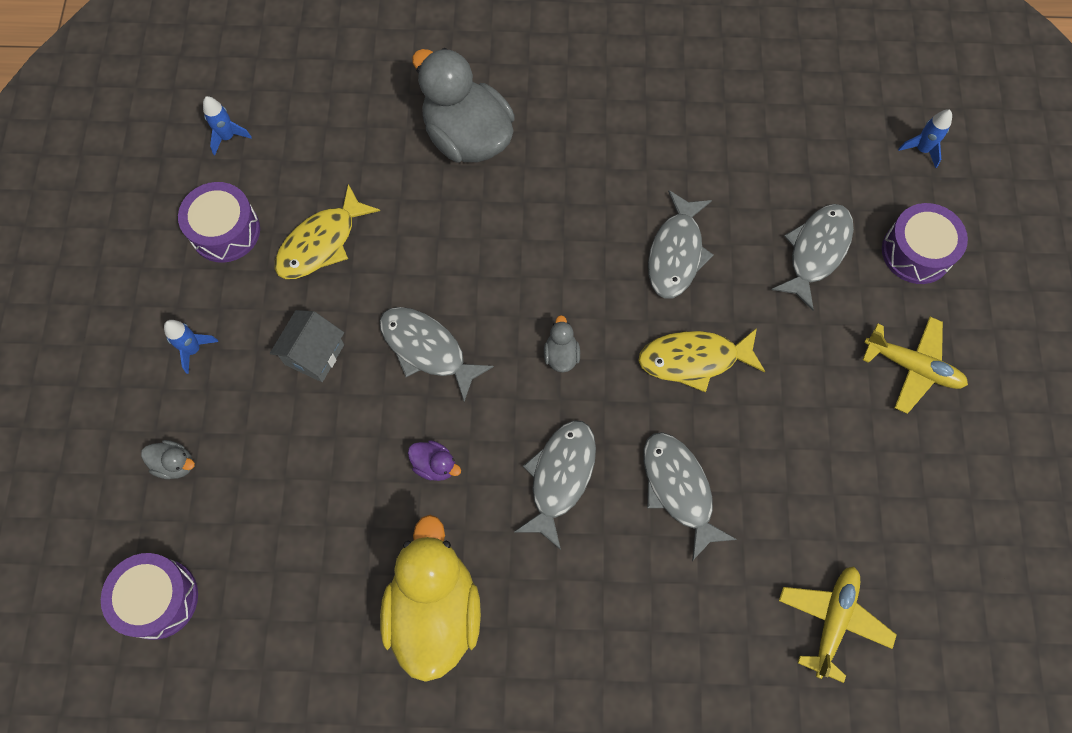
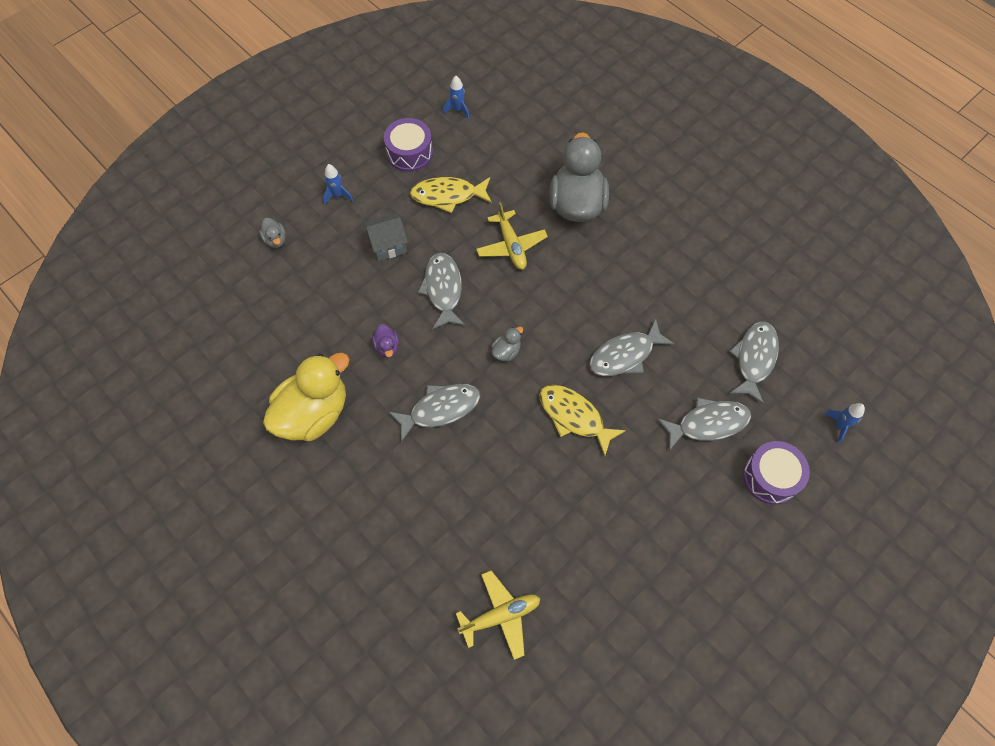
camera: 45 degrees right, 5 degrees down
(158, 598) = (206, 292): purple drum -> none
(678, 489) = (493, 472): grey fish -> grey fish (754, 359)
(912, 367) = (696, 534): yellow plane -> yellow plane (511, 246)

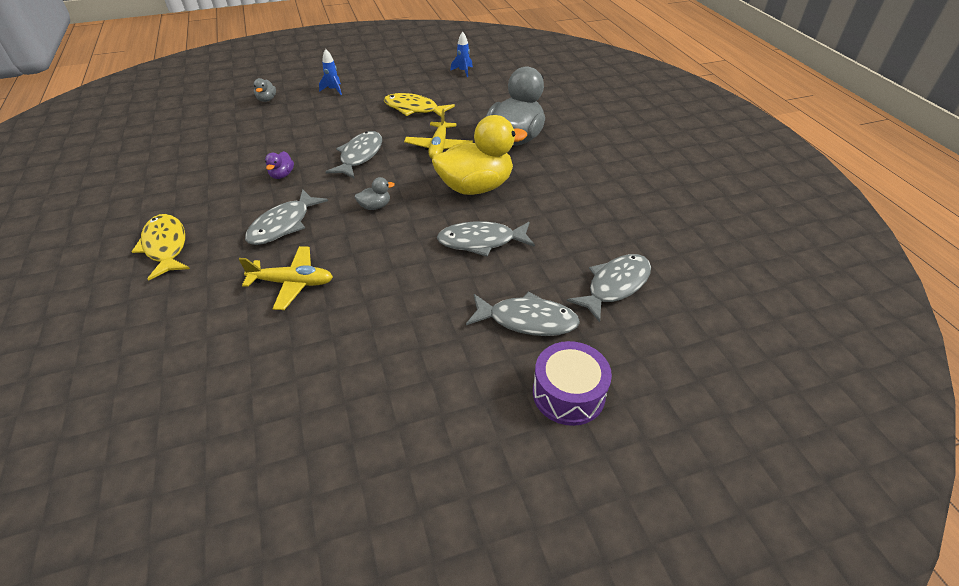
camera: 25 degrees right, 20 degrees down
(314, 413) = (184, 195): yellow duck -> yellow duck (476, 187)
(388, 245) = (343, 122): grey house -> none
(409, 153) = (407, 83): purple drum -> none
(440, 409) = (283, 225): grey fish -> grey fish turned 120 degrees clockwise
(500, 616) = (174, 401): yellow plane -> yellow plane (292, 283)
(574, 416) = (395, 269): yellow fish -> yellow fish (165, 246)
(839, 425) = (685, 376): blue rocket -> none

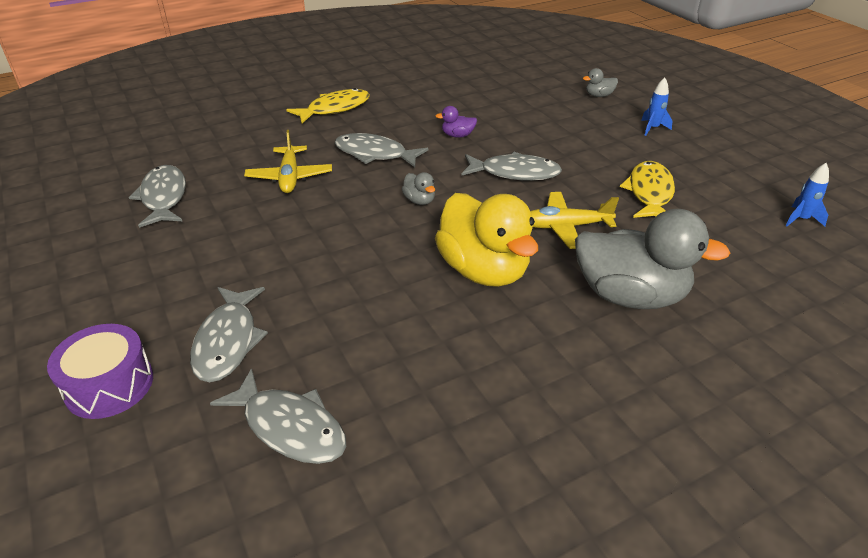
camera: 80 degrees right, 5 degrees down
(481, 241) = (369, 288): grey fish -> grey fish (163, 197)

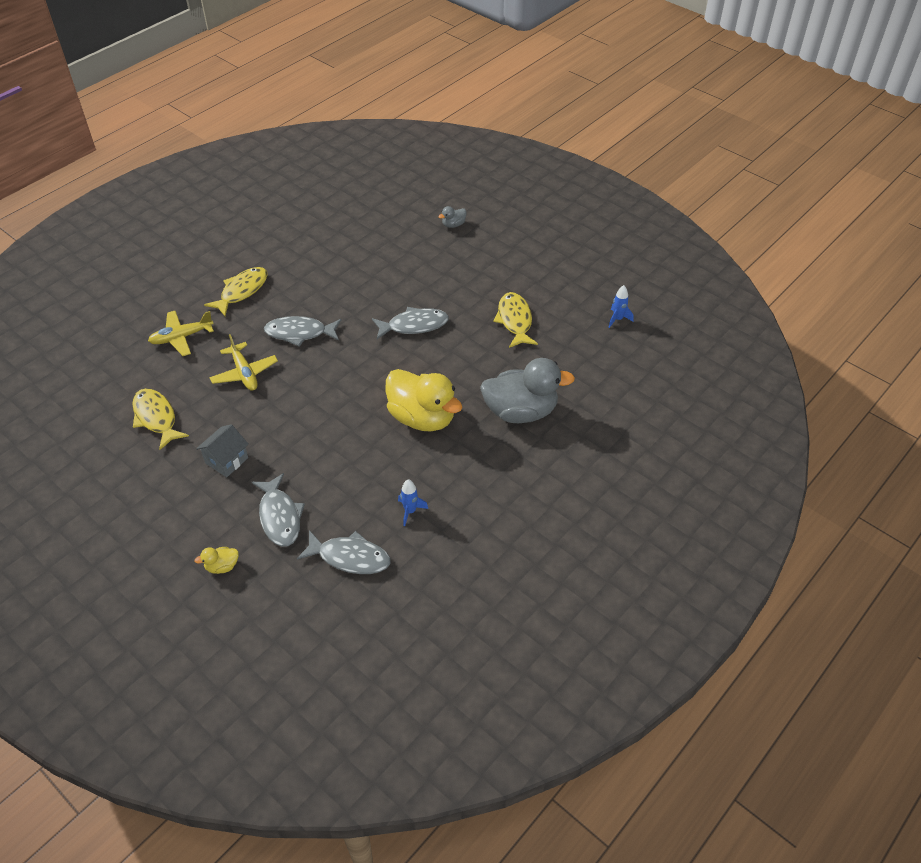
camera: 20 degrees left, 10 degrees up
(109, 385) = (222, 566): purple drum -> yellow duck
(163, 197) = (156, 418): grey fish -> yellow fish
(208, 258) = (226, 460): none -> grey house
(419, 200) = (354, 370): grey duck -> none
(457, 135) = (356, 297): purple duck -> none
(565, 227) = (465, 366): yellow plane -> yellow plane (181, 337)
(652, 128) = (503, 253): blue rocket -> blue rocket (410, 511)

